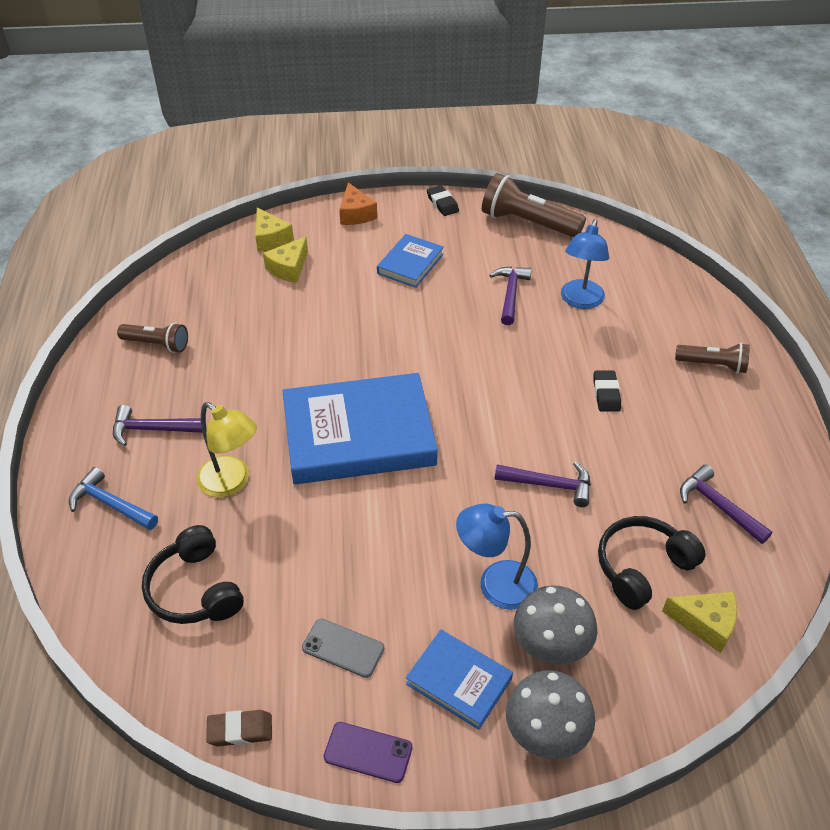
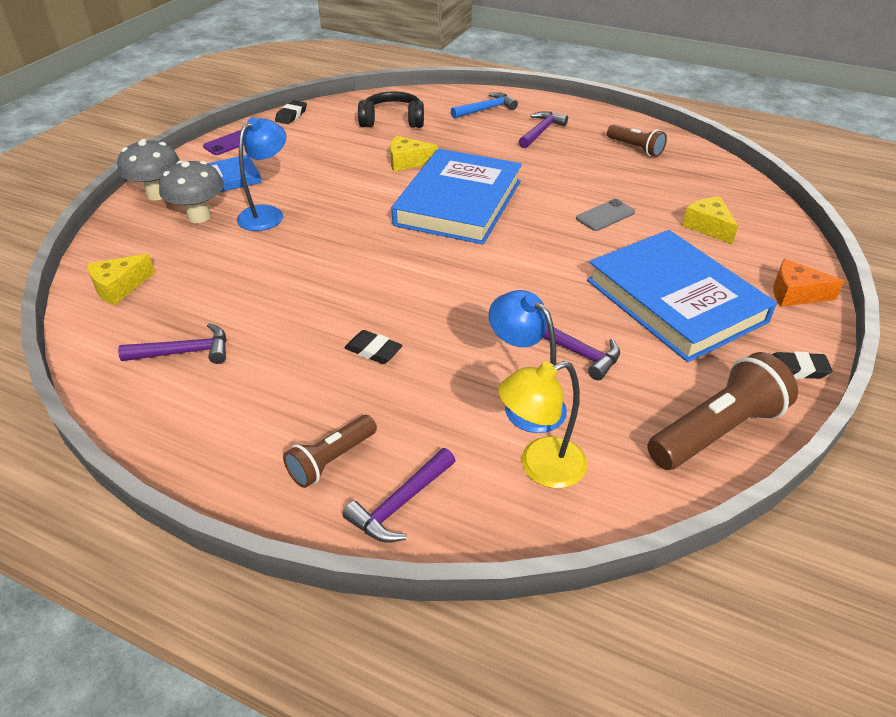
camera: 120 degrees right, 5 degrees down
(157, 344) = (635, 148): brown flashlight -> brown flashlight turned 90 degrees counterclockwise
(231, 482) = (463, 147): yellow lamp -> yellow lamp (540, 467)
(240, 730) = (291, 115): brown eraser -> black eraser
(270, 238) = (767, 229): yellow cheese -> yellow cheese (407, 162)
(343, 648) = (297, 152): grey phone -> grey phone (605, 215)
(410, 264) = (675, 301): blue book -> blue book, size x2.01
(549, 485) = (314, 270): purple hammer -> purple hammer (400, 504)
(642, 567) = (194, 281): black headphones -> none

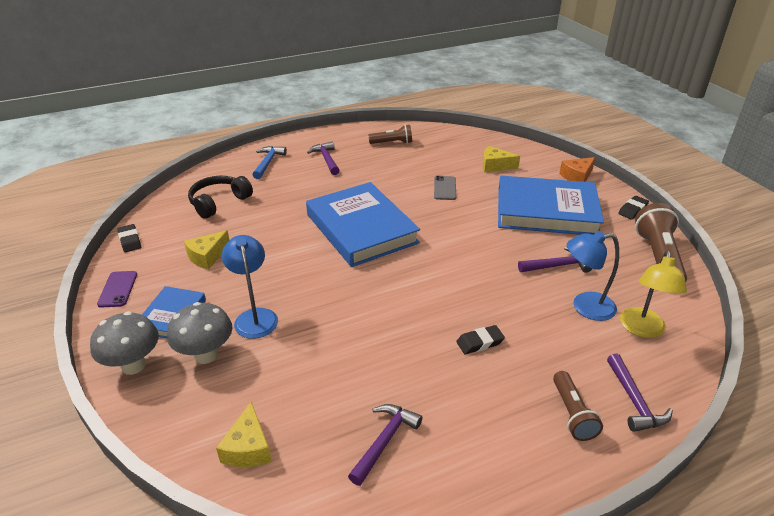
camera: 50 degrees left, 5 degrees down
(407, 162) = (283, 223): yellow cheese -> yellow cheese (207, 256)

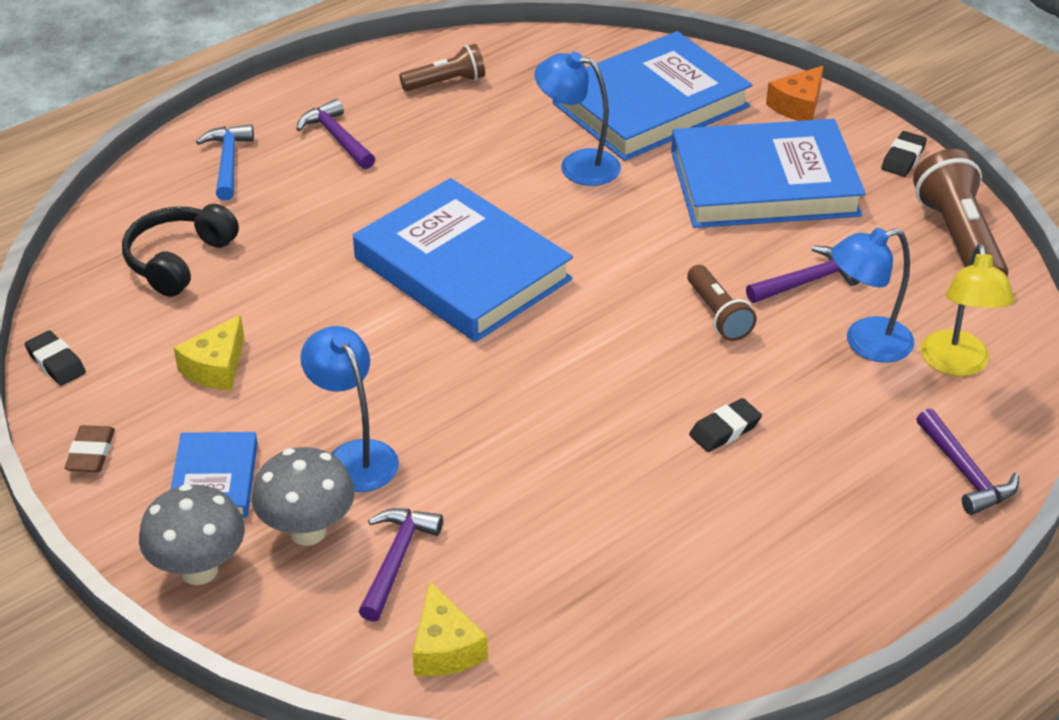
camera: 15 degrees left, 5 degrees up
(118, 289) = (91, 453): purple phone -> brown eraser
(384, 441) = (637, 598): purple hammer -> purple hammer (396, 560)
(445, 188) = (577, 165): grey phone -> blue lamp
(495, 166) = (651, 105): yellow cheese -> blue book
(572, 414) = (885, 507): brown flashlight -> brown flashlight (718, 314)

